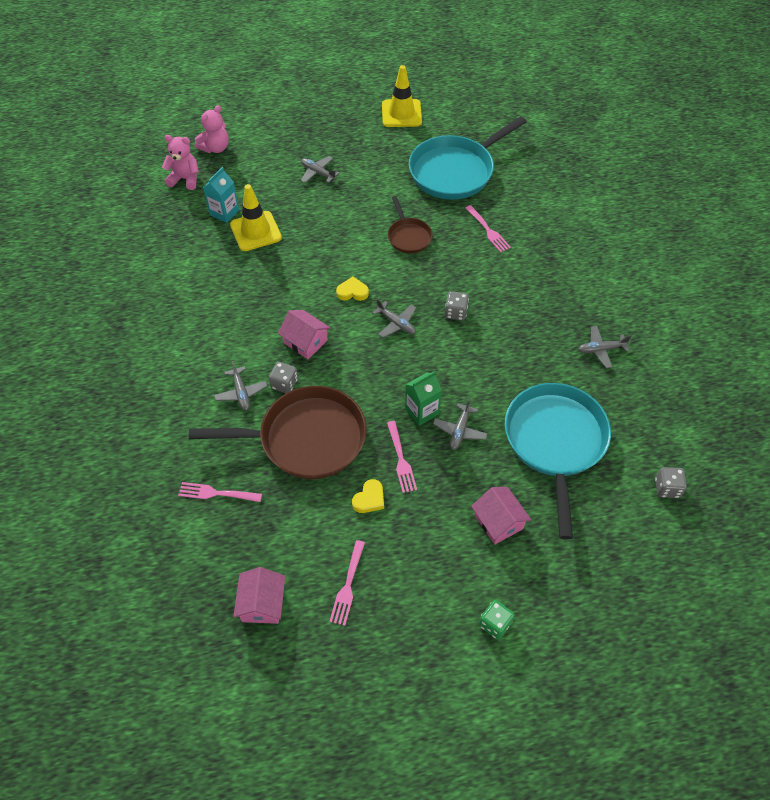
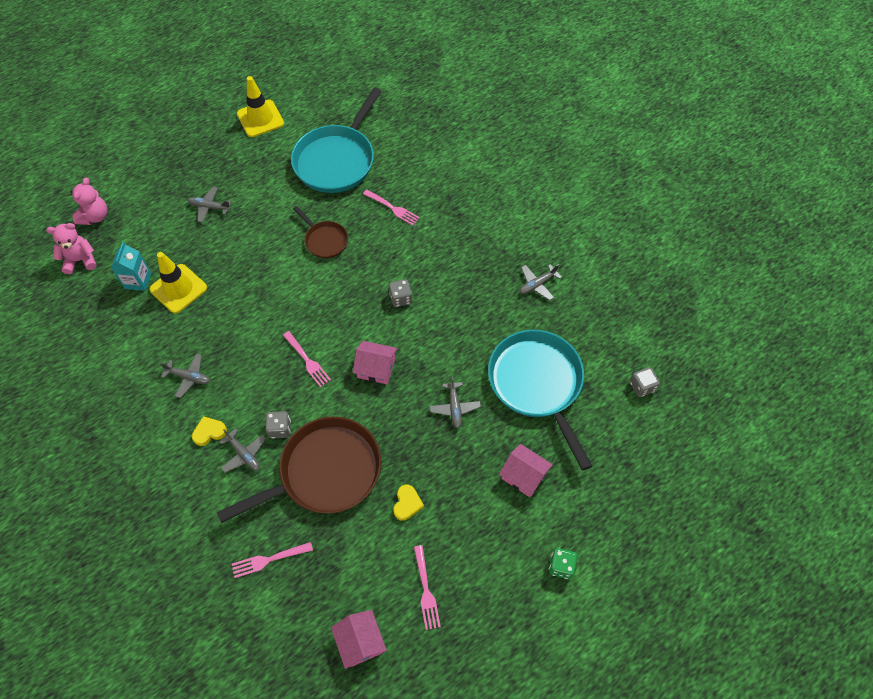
camera: 25 degrees left, 5 degrees up
(305, 341) = (279, 380): pink house -> pink house (376, 368)
(352, 292) = (299, 314): yellow heart -> yellow heart (209, 432)
(396, 323) = (353, 329): grey plane -> grey plane (189, 377)
(400, 459) = (416, 455): pink fork -> pink fork (307, 360)
(422, 411) = (414, 403): green carton -> none

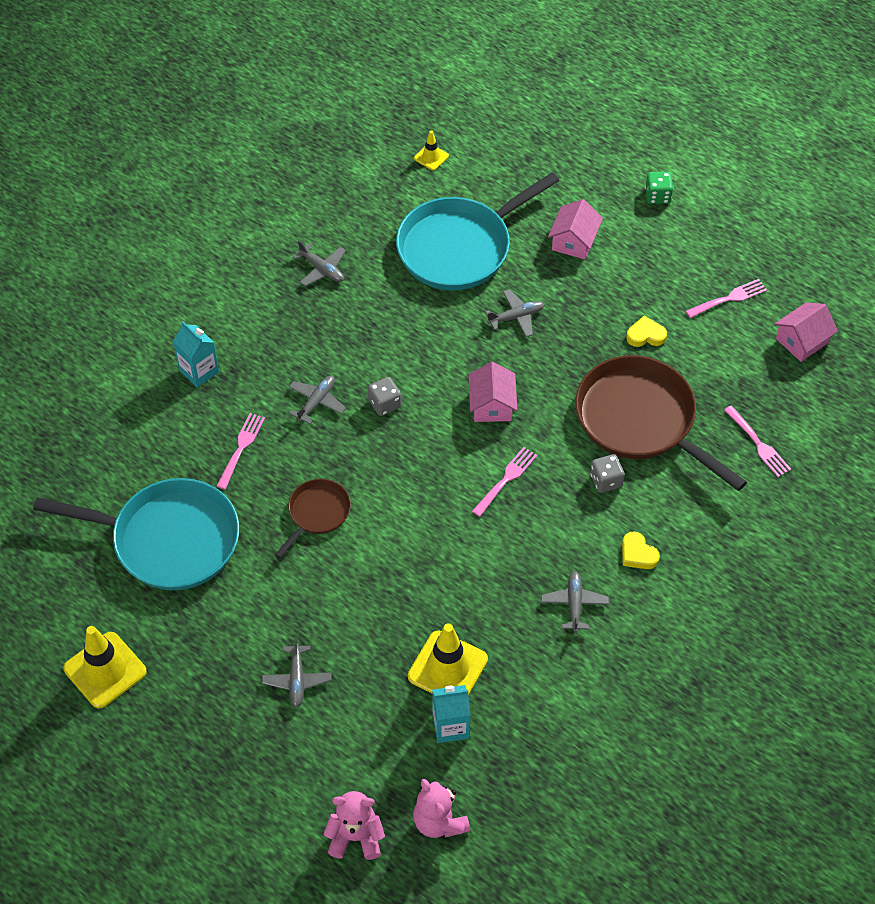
camera: 105 degrees left, 5 degrees down
(244, 454) = (651, 507): grey plane -> grey plane (316, 402)
(464, 195) = (199, 371): none -> turquoise carton
(642, 387) = (431, 157): grey dice -> yellow traffic cone

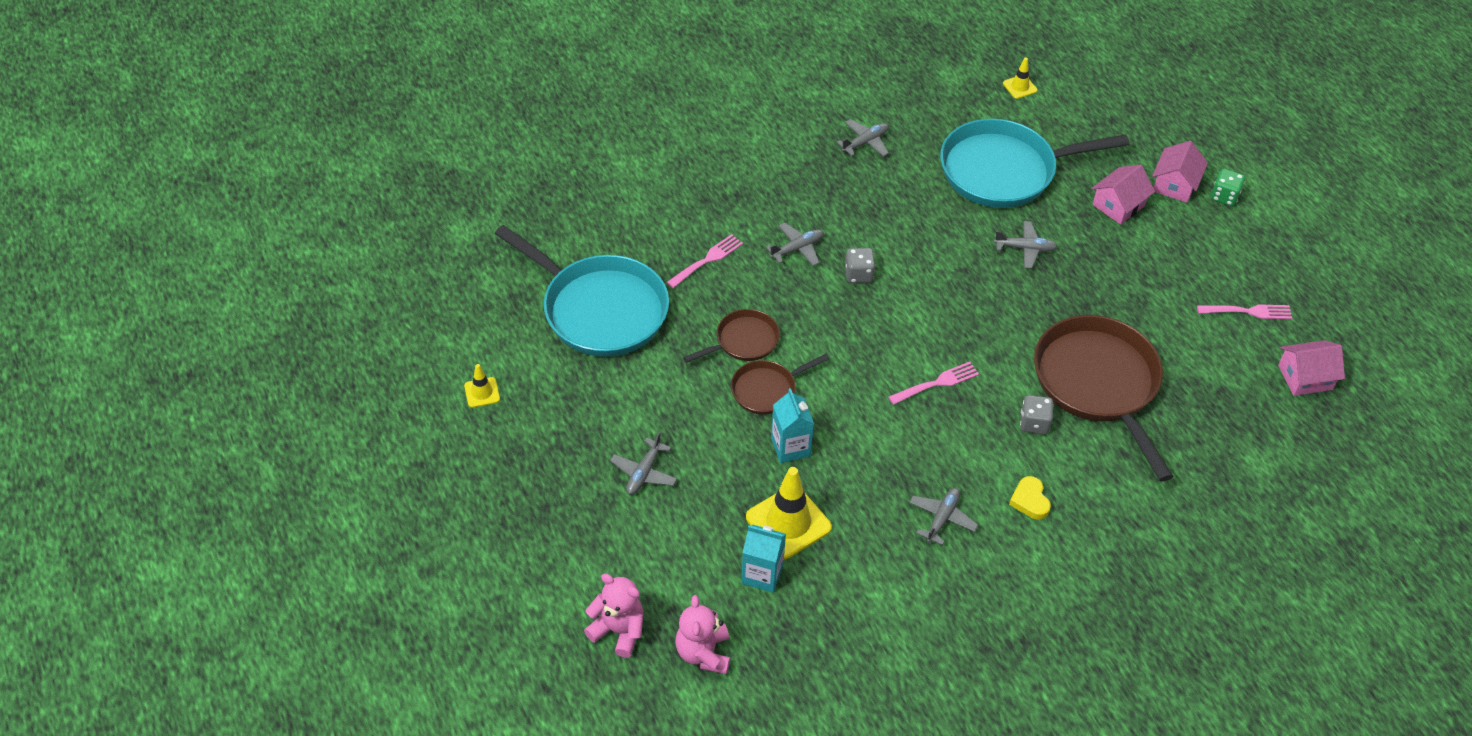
camera: 25 degrees right, 5 degrees down
(105, 670) = (482, 392): yellow traffic cone -> yellow traffic cone, size x0.50
(199, 371) = (706, 184): turquoise carton -> turquoise carton (790, 447)
(322, 269) = (865, 142): grey plane -> grey plane turned 105 degrees counterclockwise
(363, 551) = (767, 389): none -> brown pan
(492, 405) = (959, 314): pink house -> pink house (1175, 184)
(646, 335) = (1145, 312): yellow heart -> none
(757, 443) = (1207, 451): pink fork -> none

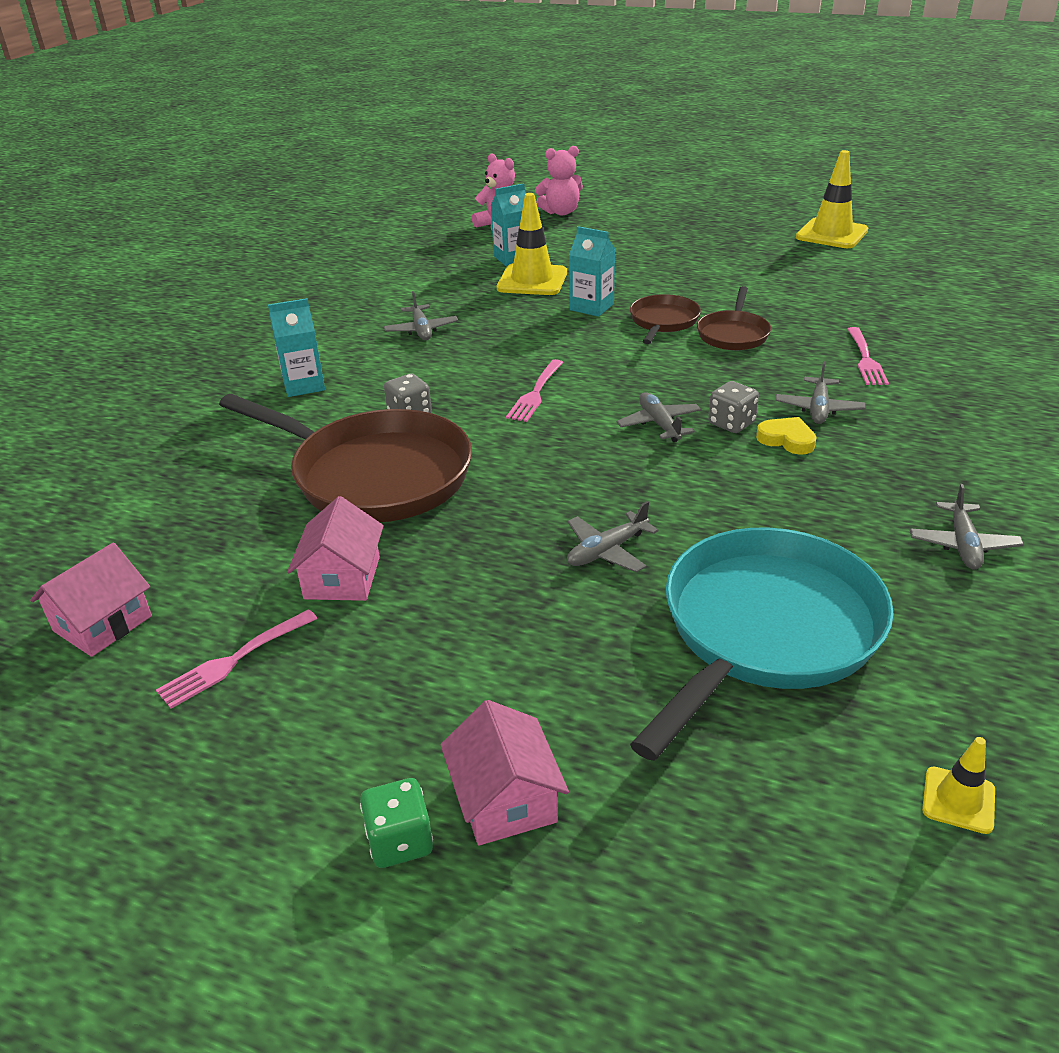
camera: 140 degrees right, 15 degrees down
(482, 392) = (831, 234): yellow traffic cone -> yellow traffic cone, size x1.98
(599, 309) = (864, 295): turquoise pan -> none
(644, 472) = (664, 255): grey plane -> grey plane (659, 424)
(1030, 500) = (358, 370): yellow heart -> yellow heart (787, 439)
(1081, 511) = (304, 385): none -> turquoise carton
(1118, 205) = (557, 693): pink house -> pink house (342, 578)

